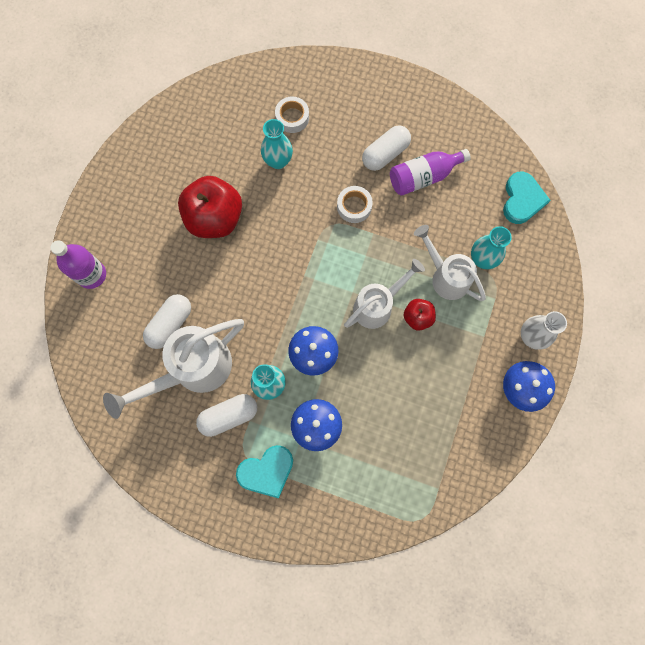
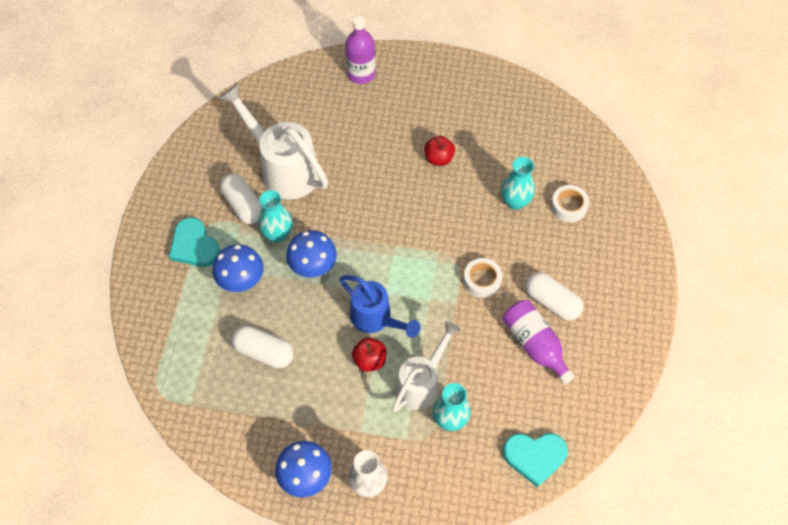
camera: 80 degrees right, 15 degrees down
(170, 324) = (325, 142): white capsule -> white capsule (264, 352)
(215, 218) = (438, 158): red apple -> red apple, size x0.50
(377, 305) = (376, 319): white watering can -> blue watering can

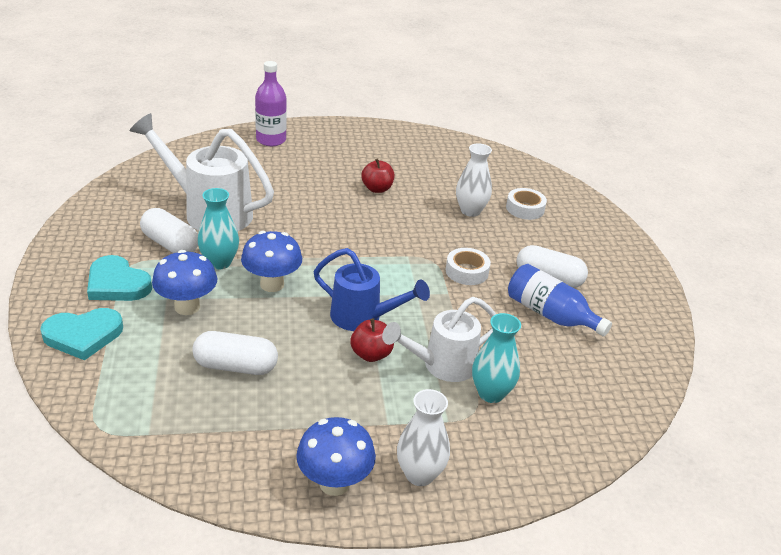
camera: 20 degrees left, 25 degrees down
(421, 383) = (442, 366): white watering can -> white watering can turned 135 degrees counterclockwise
(515, 202) = (470, 211): turquoise vase -> white vase
(534, 457) = (605, 411): turquoise heart -> turquoise heart (83, 335)
(535, 345) = (550, 315): purple bottle -> blue bottle

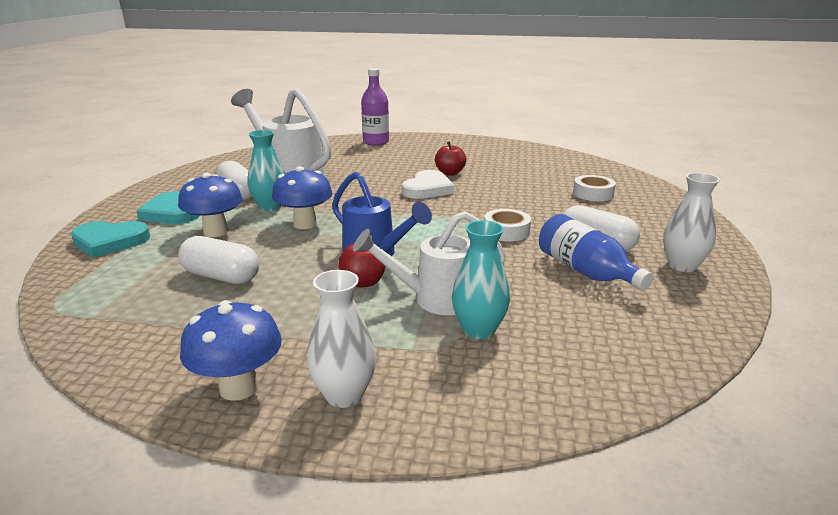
camera: 20 degrees right, 10 degrees down
(366, 217) = (427, 189): none -> white heart
(470, 211) = (534, 191): white vase -> white vase (682, 266)

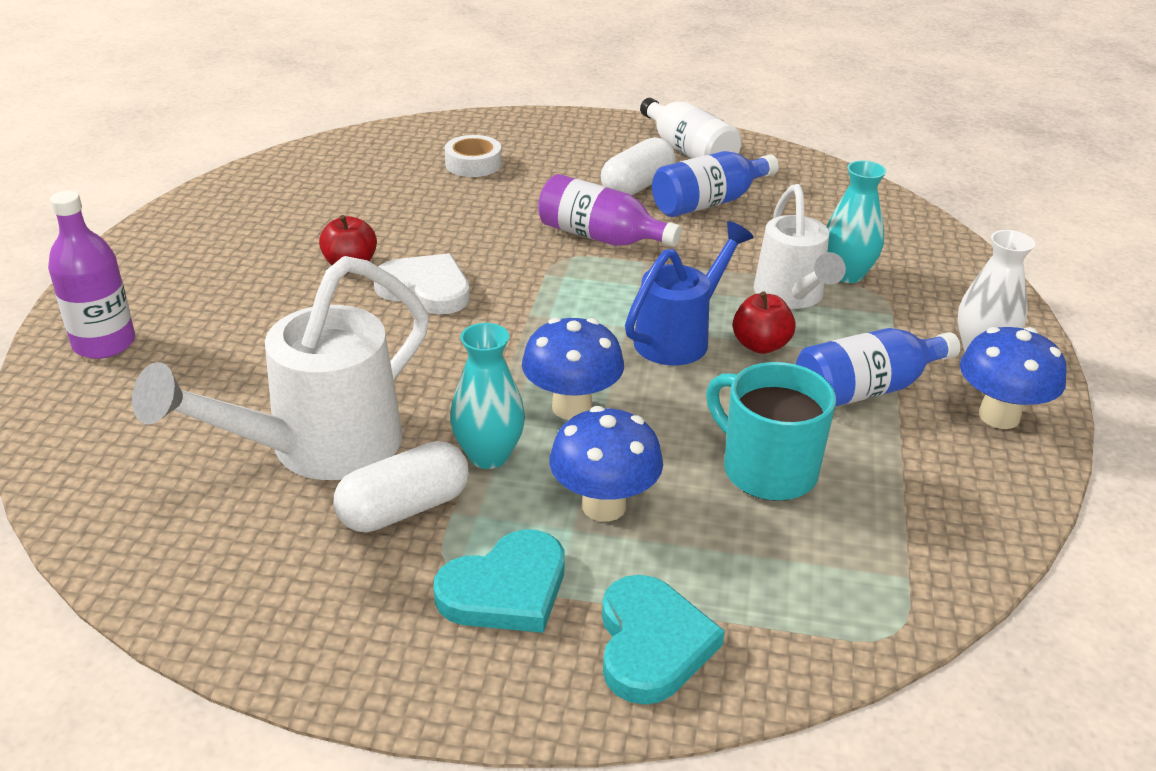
camera: 90 degrees left, 10 degrees up
(221, 276) = (766, 470): white capsule -> turquoise mug
(297, 322) = (866, 389): none -> blue bottle
(506, 231) = (601, 237): white tape -> purple bottle
(682, 266) = (689, 152): white vase -> white bottle

